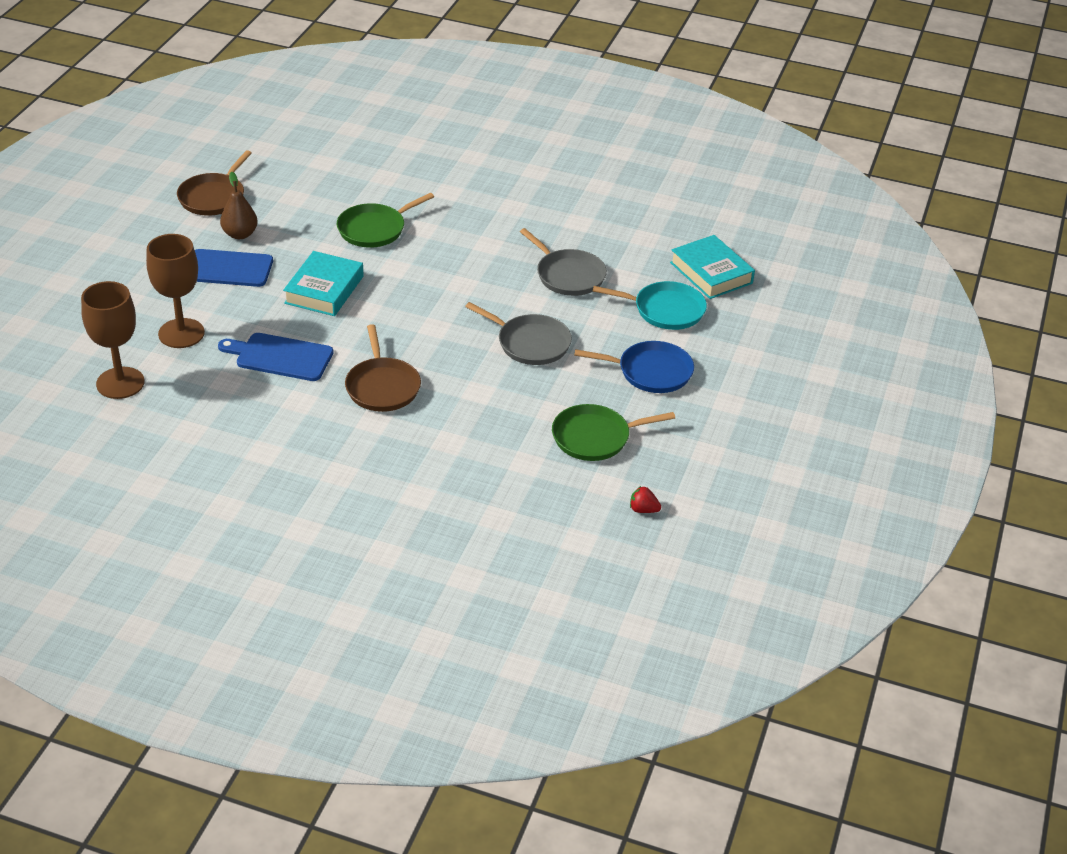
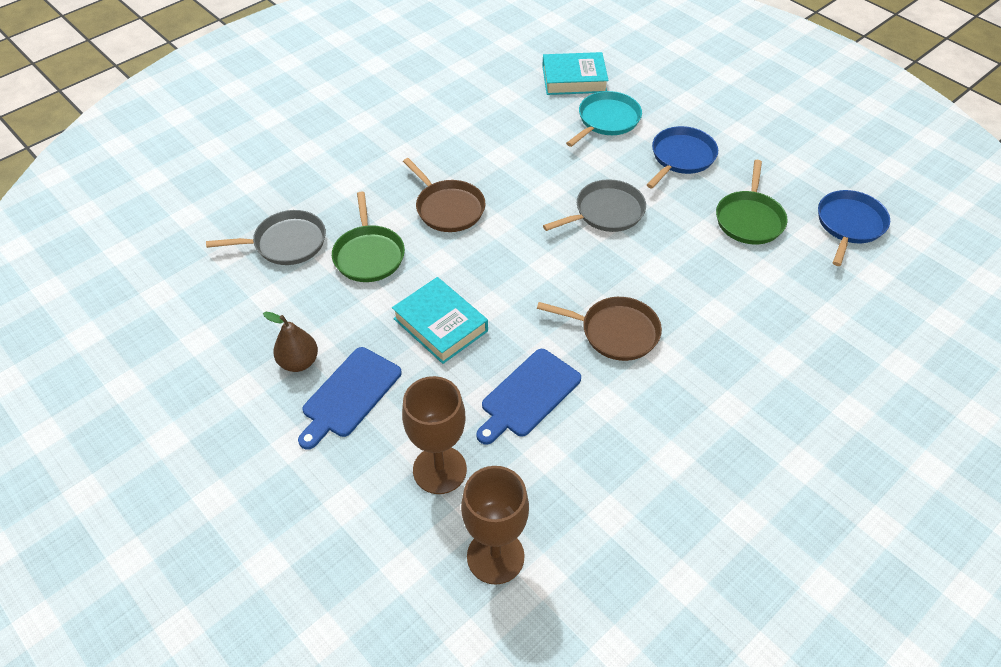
camera: 60 degrees left, 10 degrees up
(213, 197) = (213, 363): brown pan -> brown pan (448, 208)
(568, 275) = (526, 156): grey pan -> grey pan (286, 243)
(643, 510) = (849, 225): red strawberry -> blue pan

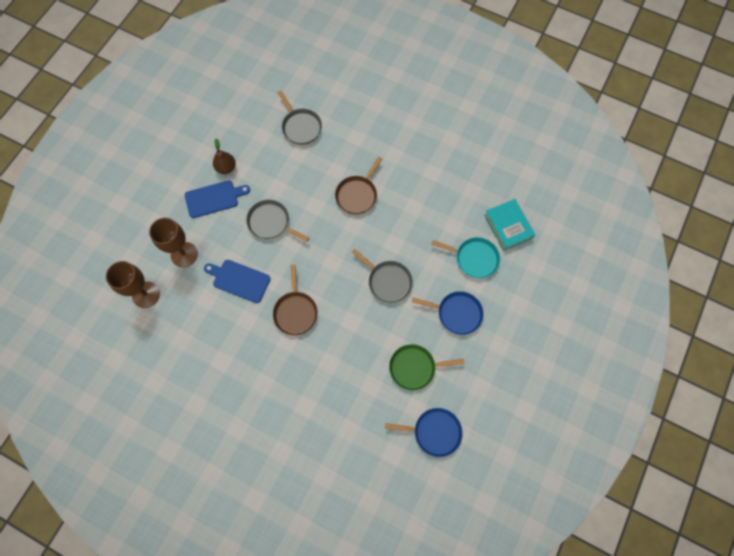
camera: 70 degrees right, 20 degrees up
(349, 395) = (214, 198): blue cutting board -> blue cutting board turned 150 degrees clockwise
(368, 255) = (307, 169): green pan -> none
(440, 325) = (271, 222): turquoise book -> grey pan

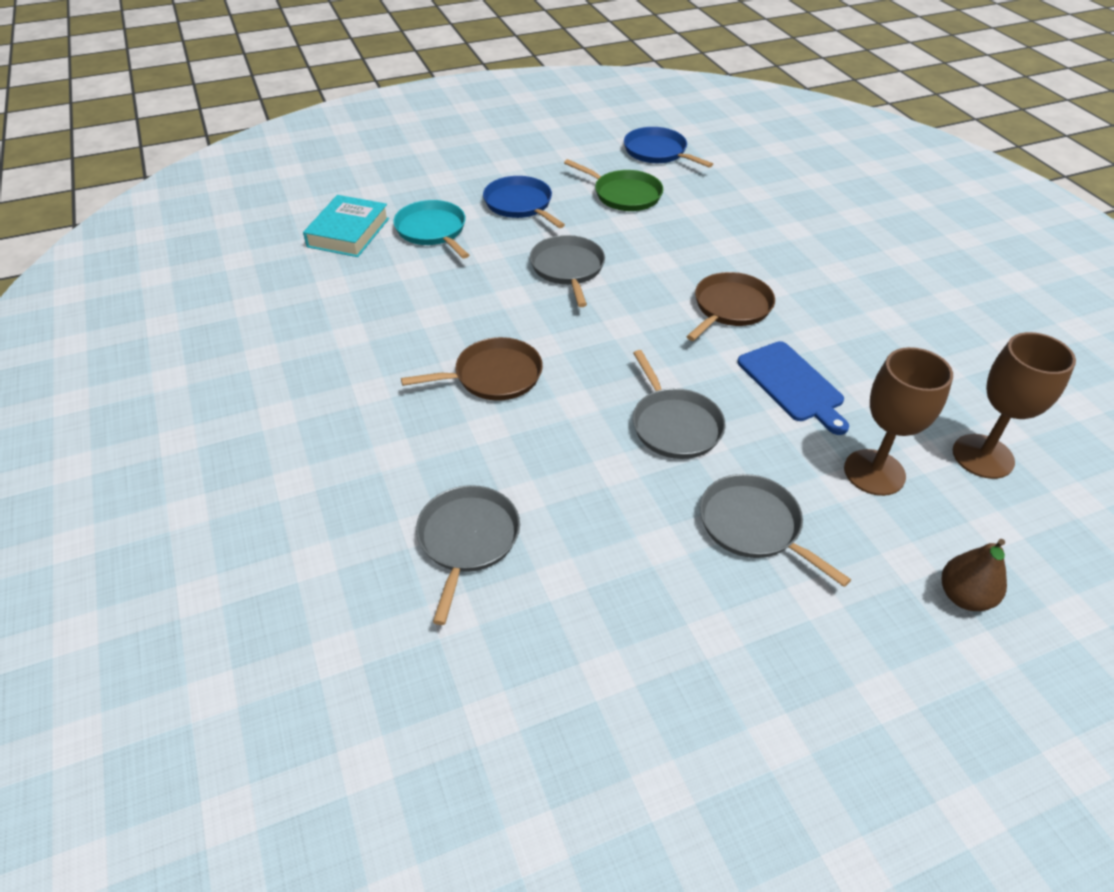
camera: 140 degrees left, 25 degrees down
(214, 198) = (754, 526): blue cutting board -> grey pan
(226, 168) = (687, 565): brown pear -> brown pear (964, 596)

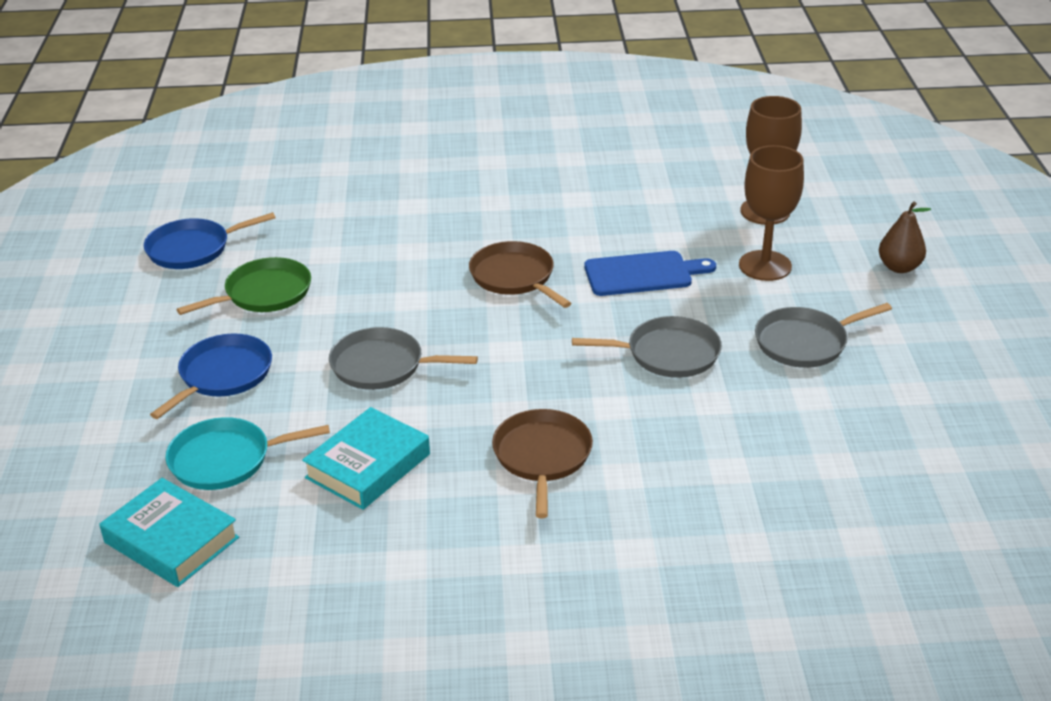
camera: 70 degrees left, 10 degrees down
(449, 291) = (368, 466): none -> turquoise book
(467, 540) = (774, 516): grey pan -> none
(520, 204) = (223, 375): blue pan -> blue pan turned 135 degrees clockwise

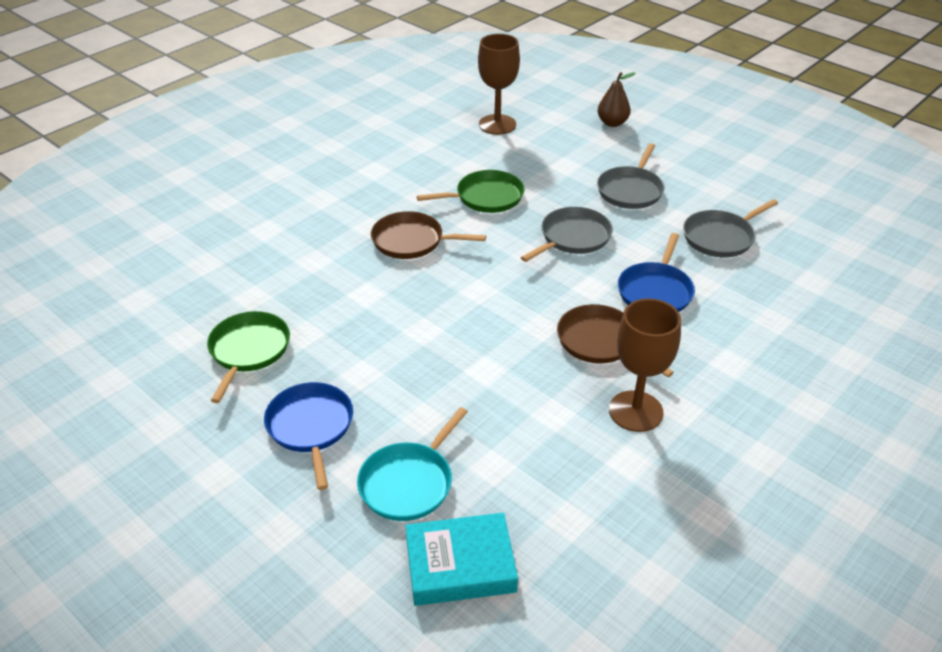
camera: 45 degrees left, 5 degrees up
(193, 249) = (133, 351): blue pan -> blue pan (655, 291)
(368, 466) = (510, 419): turquoise book -> none
(382, 366) = (416, 348): grey pan -> grey pan (721, 237)
(642, 274) = (486, 197): blue cutting board -> green pan
(765, 266) = (545, 157): brown goblet -> brown goblet (635, 411)

